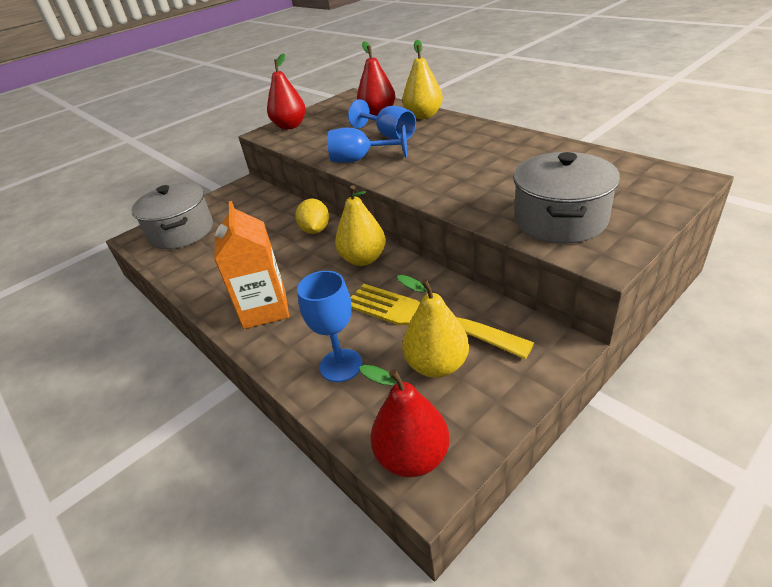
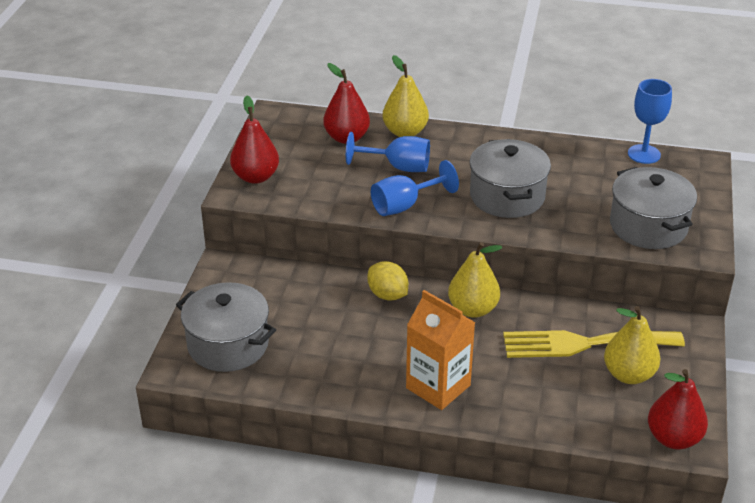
camera: 40 degrees left, 0 degrees up
(341, 365) = (560, 403): blue goblet -> blue goblet (644, 154)
(448, 169) = (507, 196): none -> grey pot

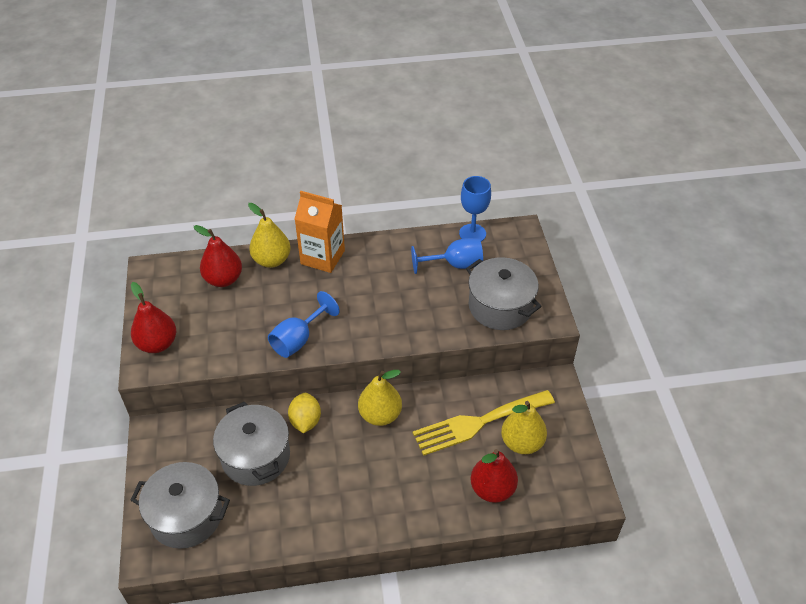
camera: 20 degrees left, 10 degrees up
(387, 295) = (305, 421): yellow lemon -> yellow lemon turned 60 degrees clockwise
(398, 167) = (279, 299): blue goblet -> blue goblet (455, 264)
(438, 386) = (378, 503): orange carton -> orange carton (322, 257)
(507, 196) = (379, 306): grey pot -> grey pot (255, 456)
(673, 438) = (575, 494): red pear -> red pear (492, 489)

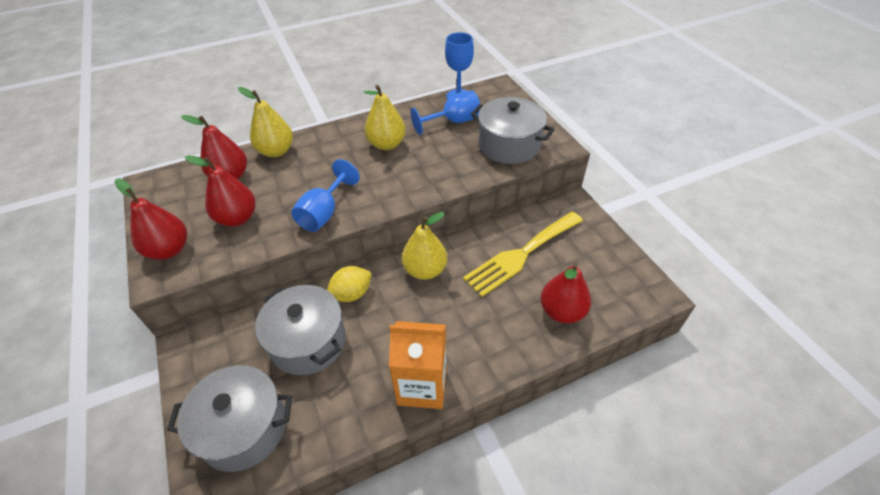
camera: 15 degrees left, 0 degrees up
(221, 326) = (237, 218): none -> red pear
(305, 421) = (351, 294): yellow lemon -> yellow lemon turned 75 degrees clockwise
(322, 257) = (326, 139): orange carton -> orange carton (422, 386)
(522, 443) = (569, 262): yellow pear -> yellow pear (386, 144)

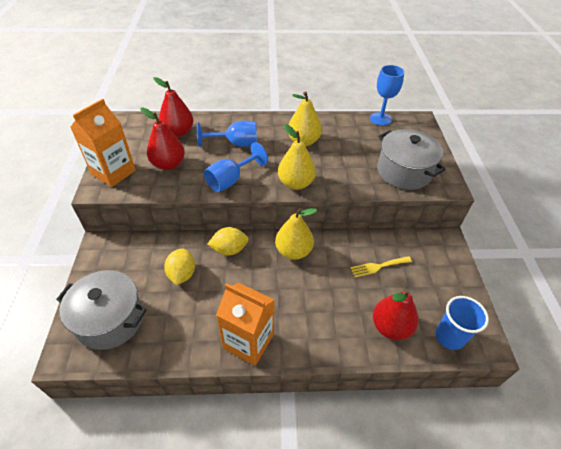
camera: 20 degrees right, 0 degrees up
(169, 250) = (113, 172): red pear -> orange carton
(276, 151) = (219, 123): yellow pear -> yellow pear (295, 183)
(308, 342) = (182, 274): grey pot -> yellow lemon
(453, 122) = (366, 138): blue goblet -> blue goblet (236, 144)
(521, 255) = (378, 266): yellow fork -> yellow fork, size x0.49
(621, 299) = (449, 337): none -> blue cup

